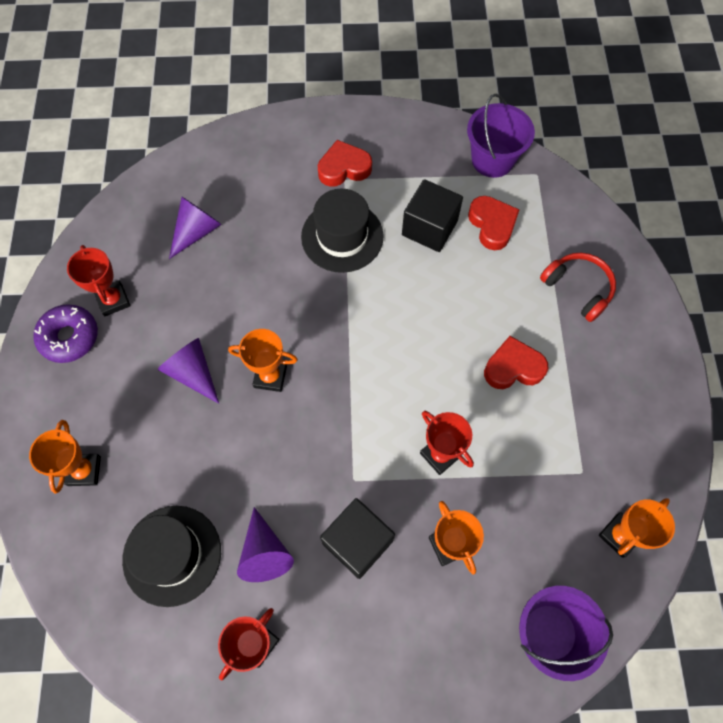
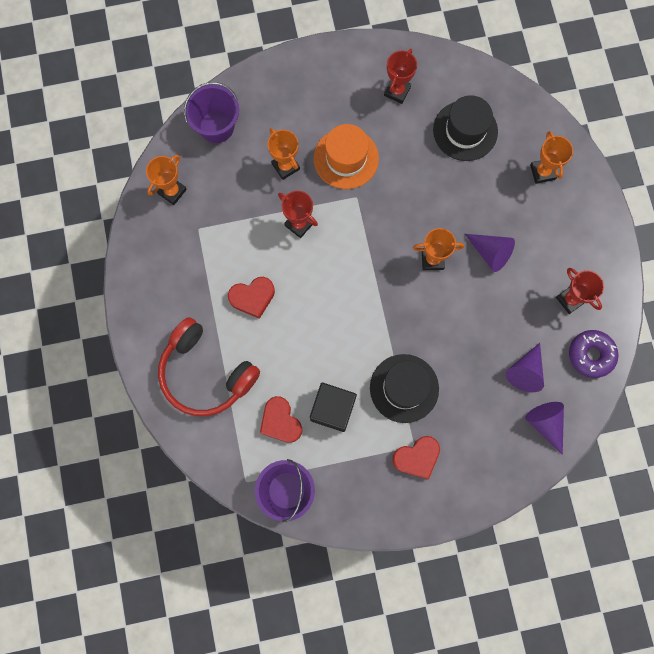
camera: 170 degrees right, 10 degrees up
(69, 337) = (592, 264): purple donut -> purple donut (591, 355)
(264, 552) = (405, 142): purple cone -> purple cone (545, 424)
(357, 542) = (346, 158): black cube -> orange hat
(578, 288) = (206, 373): red headphones -> red headphones, size x1.67

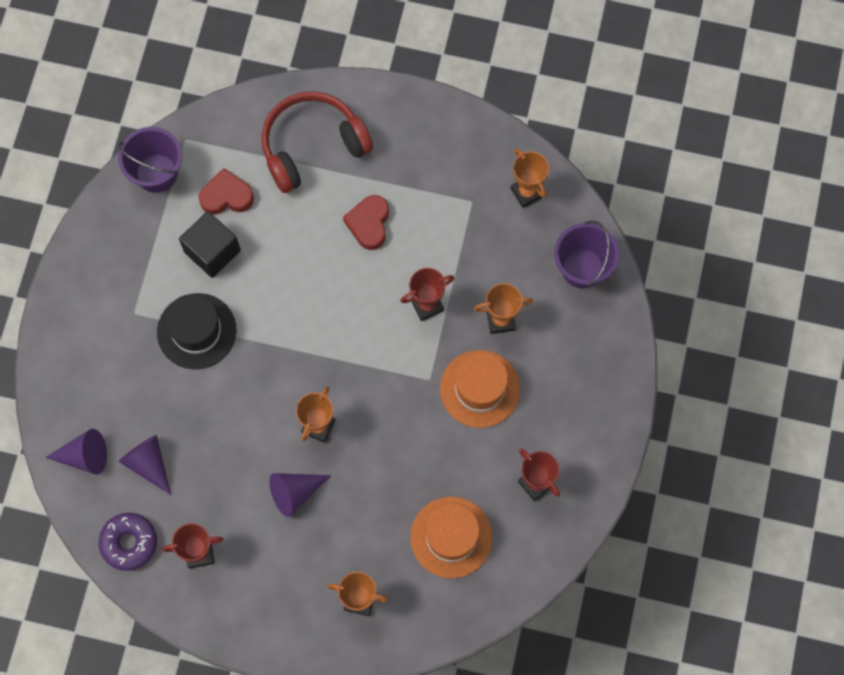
camera: 115 degrees right, 5 degrees down
(417, 457) = (121, 310): red heart -> none
(465, 131) = (451, 537): black hat -> orange hat

